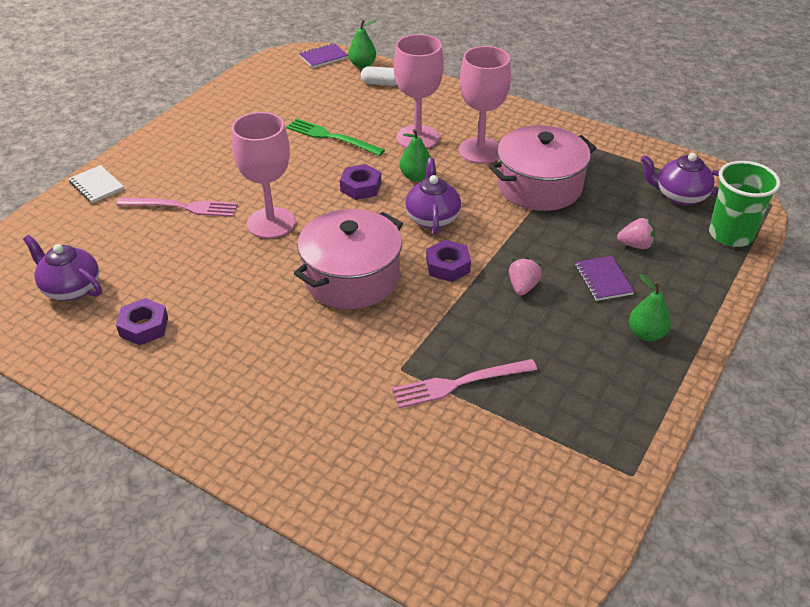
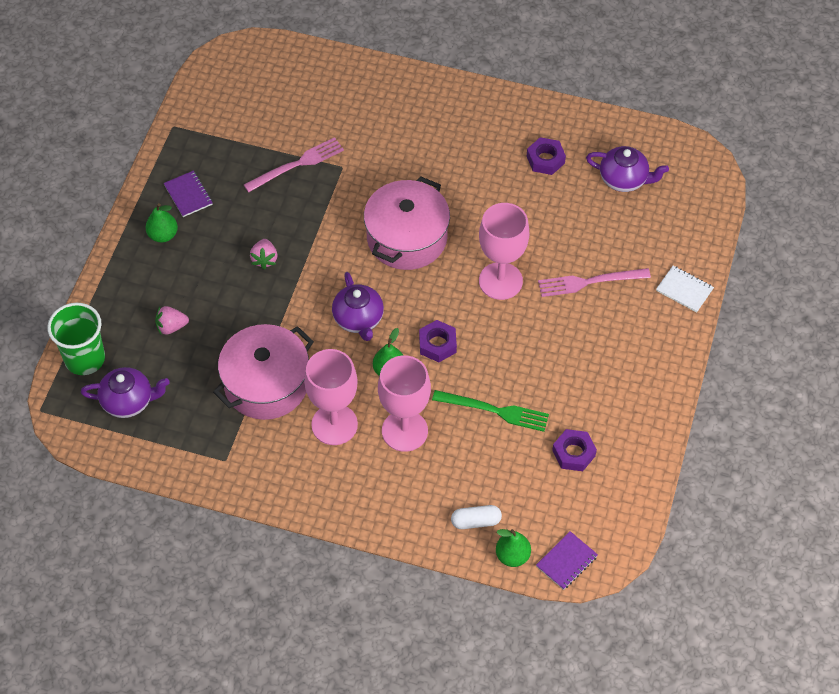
camera: 165 degrees right, 15 degrees up
(448, 266) = (331, 267): purple nut -> purple nut (573, 453)
(603, 280) = (198, 281): purple notebook -> purple notebook (188, 195)

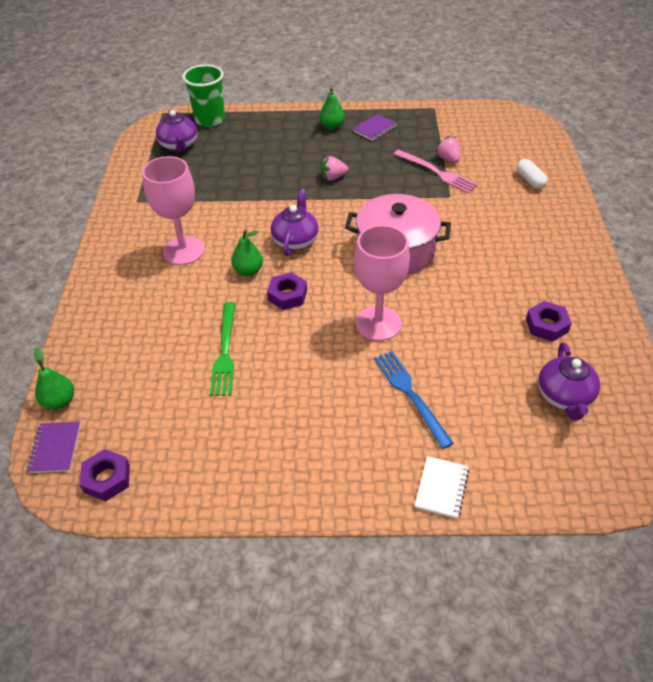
camera: 75 degrees right, 10 degrees down
(171, 327) = (251, 149): pink strawberry -> pink strawberry (448, 159)
(266, 384) = (213, 205): pink pot -> none
(358, 319) = (295, 240): purple teapot -> purple teapot turned 135 degrees clockwise
(404, 431) = (187, 294): pink goblet -> none
(476, 521) = (96, 365): white capsule -> white capsule (530, 180)
(566, 561) = (55, 448): purple notebook -> purple notebook turned 60 degrees clockwise
(573, 453) = (189, 426): purple nut -> purple nut (107, 479)
(589, 282) = (410, 394): pink fork -> blue fork

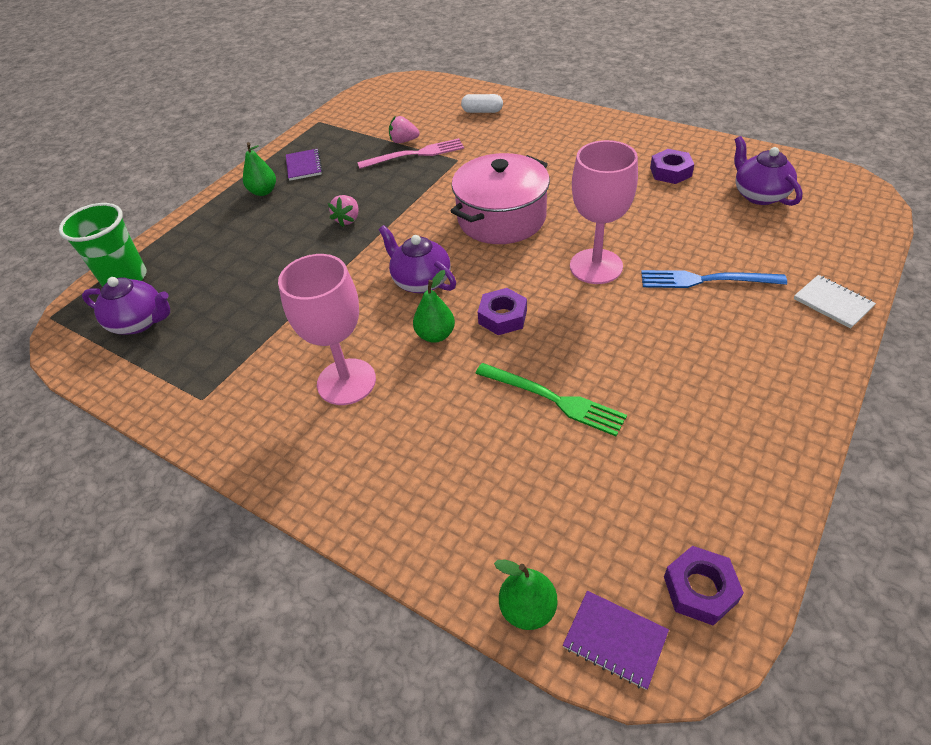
camera: 55 degrees left, 0 degrees up
(564, 397) = (759, 195): purple teapot -> purple teapot turned 150 degrees counterclockwise

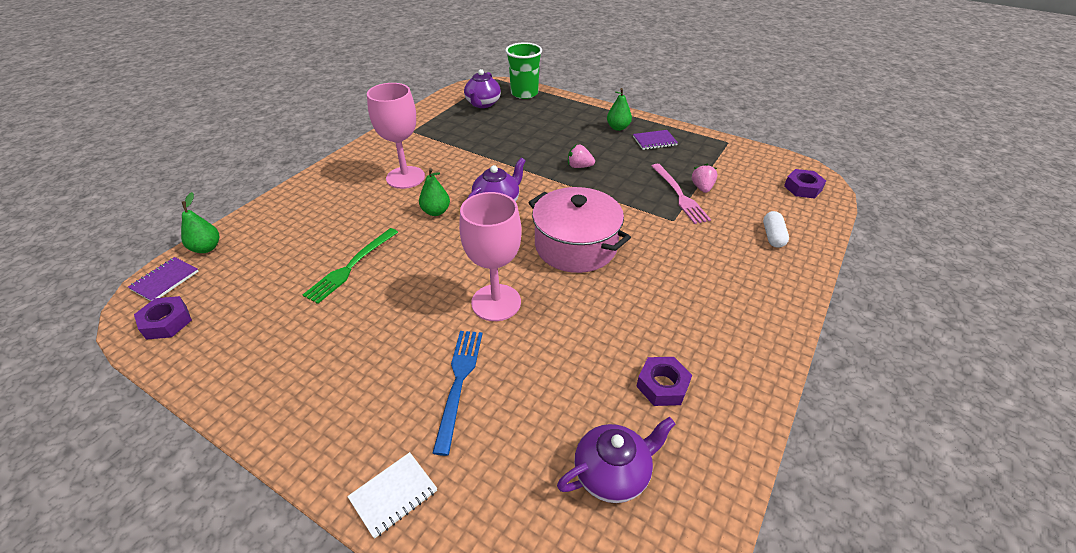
camera: 85 degrees right, 5 degrees down
(502, 317) = (445, 244): purple nut -> purple nut (803, 188)

